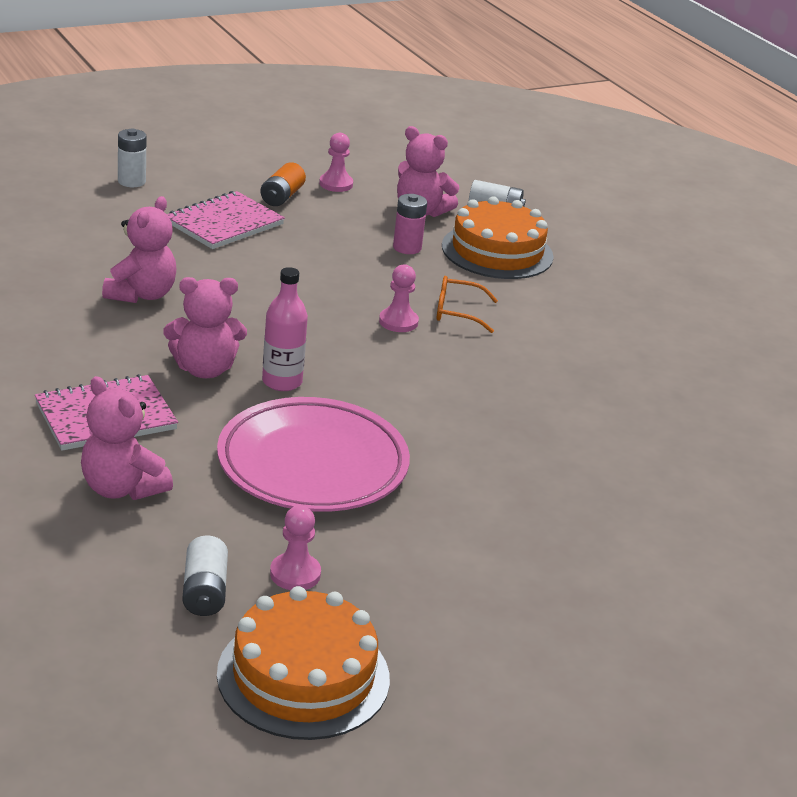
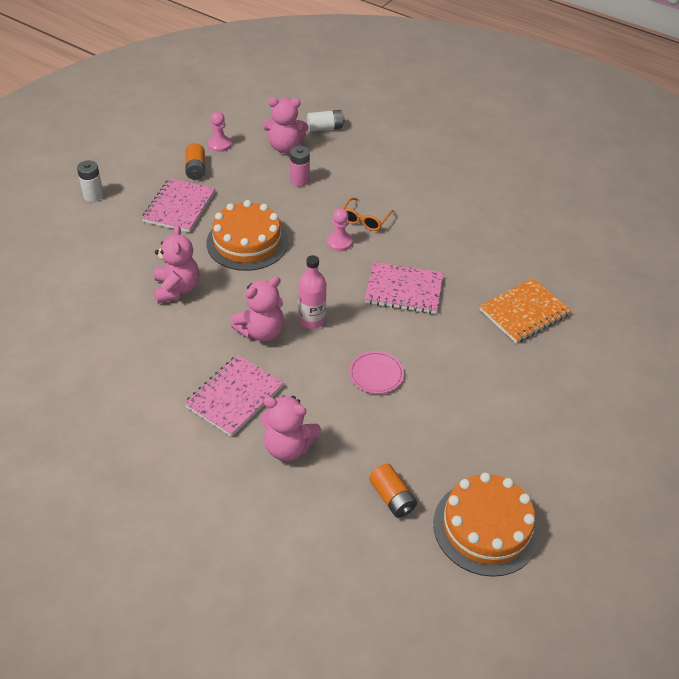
camera: 25 degrees left, 15 degrees up
(204, 591) = (392, 498): white battery -> orange battery
(295, 574) = (428, 459): pink pawn -> none
(312, 464) = (376, 374): pink plate -> pink plate, size x0.44
(439, 397) = (404, 290): none -> pink notebook
(457, 312) = (365, 220): orange glasses -> orange glasses turned 45 degrees counterclockwise
(497, 251) = (351, 161): orange cake -> orange cake (247, 242)
(595, 480) = (524, 312): none -> orange notebook

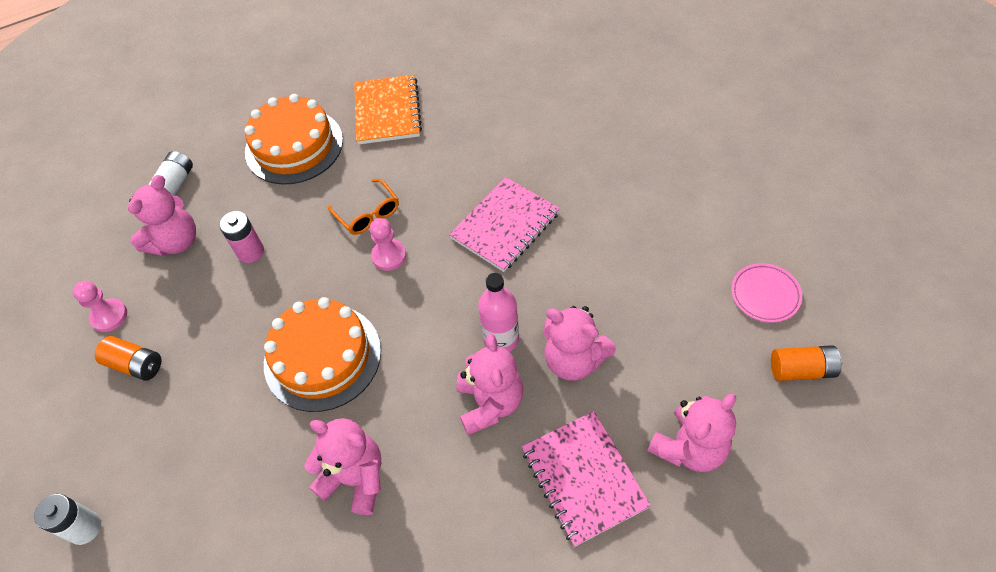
camera: 55 degrees left, 10 degrees up
(179, 207) = (197, 415): pink notebook -> none
(319, 363) = (574, 360): none -> pink teddy bear
(376, 374) = (619, 309): pink plate -> pink plate (765, 295)
(486, 527) = (868, 300): orange cake -> orange cake (294, 146)
(524, 312) = (597, 136): orange notebook -> orange notebook (387, 111)

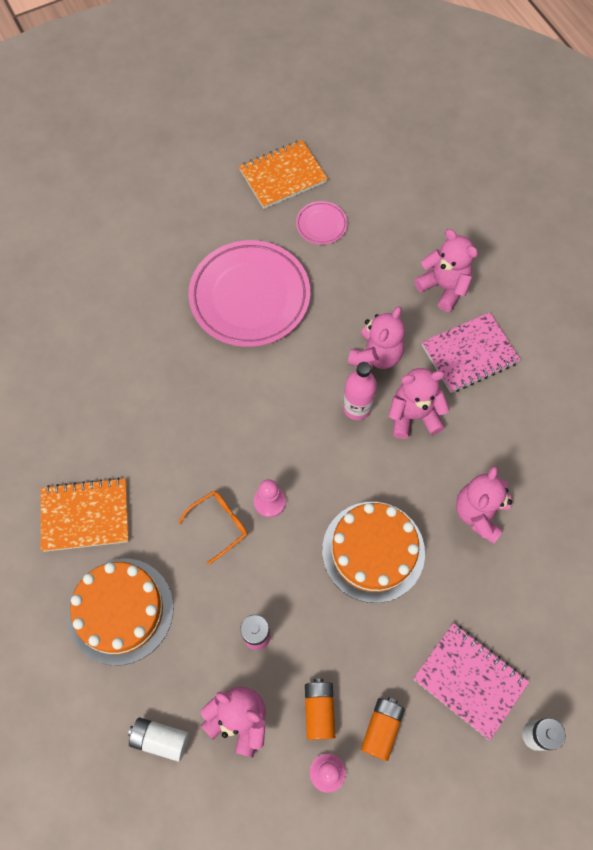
camera: 95 degrees left, 10 degrees up
(505, 226) = (243, 403): pink notebook -> pink notebook (469, 680)
(643, 224) = (250, 297): none -> pink plate
(801, 370) = (383, 213): orange battery -> orange battery (319, 711)
(834, 249) = (283, 176): none -> orange notebook

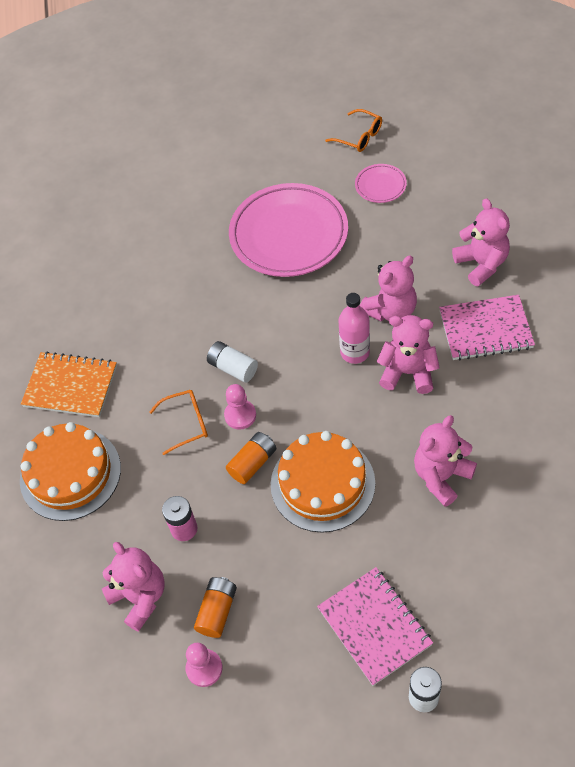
camera: 25 degrees right, 10 degrees down
(160, 739) = (63, 593): white battery -> white battery (233, 368)
(283, 176) = (359, 137): orange notebook -> orange glasses
(381, 729) = (271, 645): orange battery -> orange battery (253, 463)

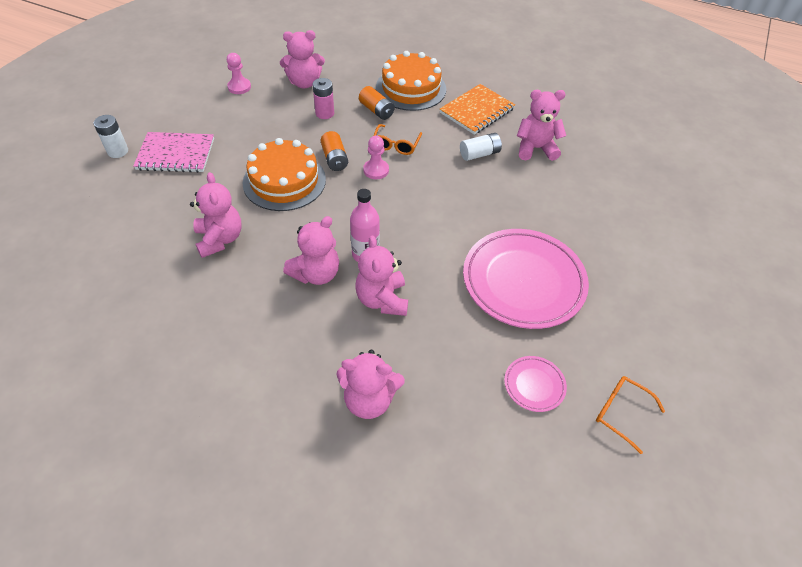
camera: 115 degrees right, 5 degrees down
(101, 306) = (535, 148): none -> pink teddy bear
(217, 611) = (262, 104): orange battery -> orange battery (376, 110)
(233, 368) = (418, 185): white battery -> white battery (479, 154)
(359, 137) = (620, 412): orange glasses -> orange glasses turned 60 degrees clockwise
(485, 330) = (301, 350): pink notebook -> none

